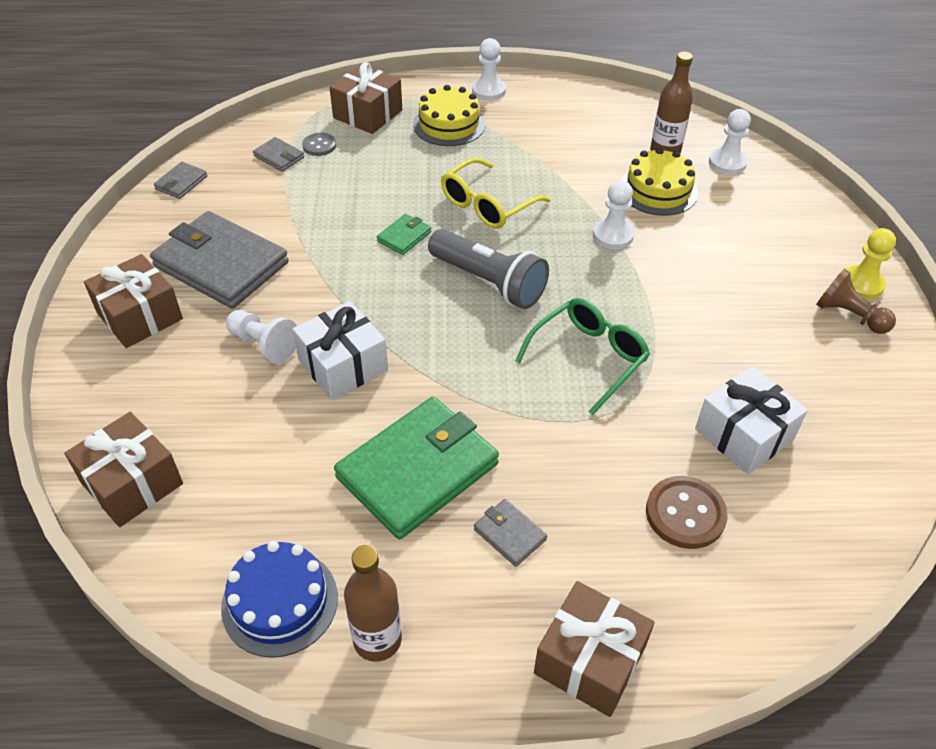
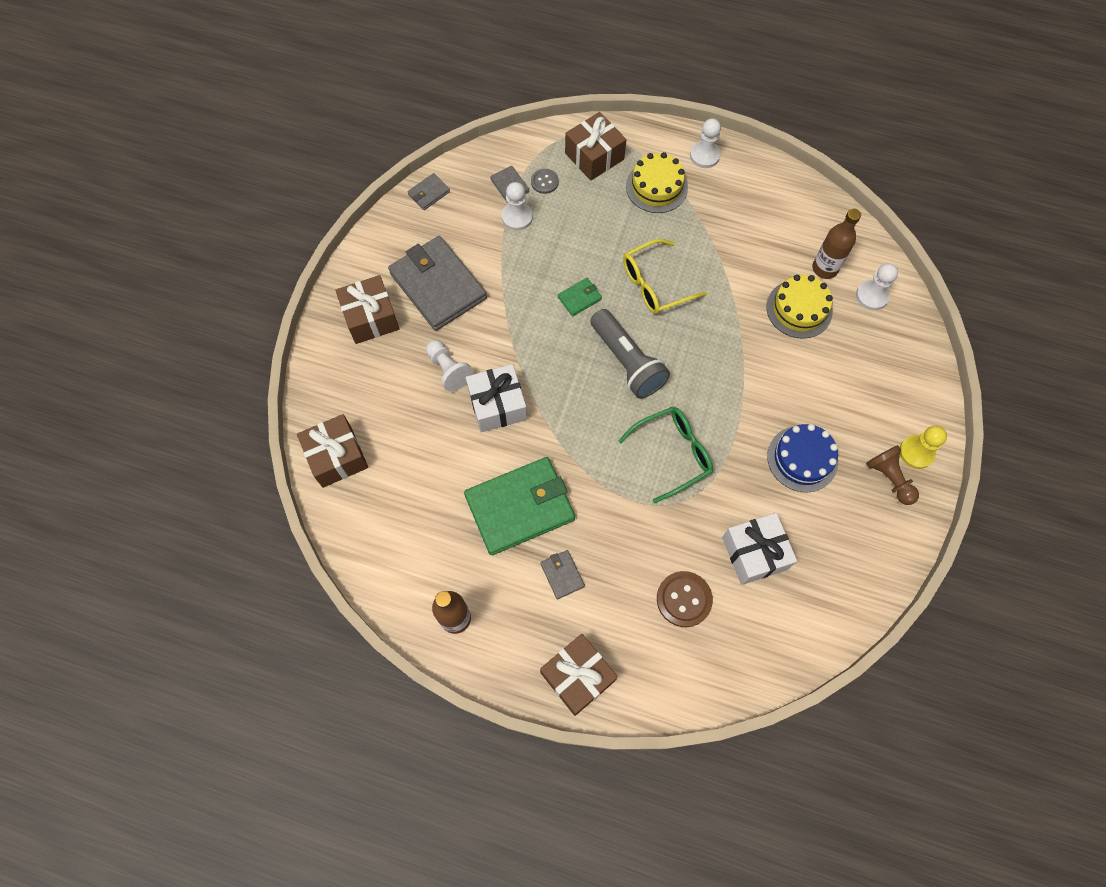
camera: 20 degrees right, 20 degrees up
(280, 602) = (405, 573): blue cake -> blue cake (802, 458)
(612, 235) = (741, 345): white pawn -> white pawn (517, 217)

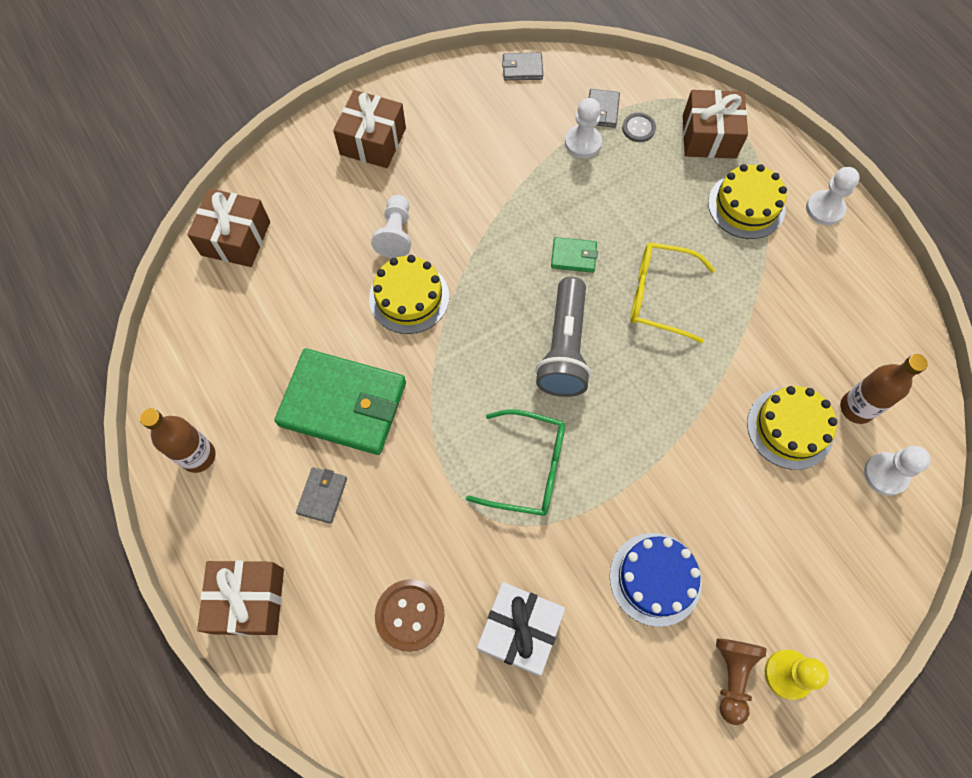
camera: 40 degrees right, 0 degrees up
(438, 286) = (455, 154): grey wallet -> none
(497, 405) = (409, 297): white gift -> yellow cake

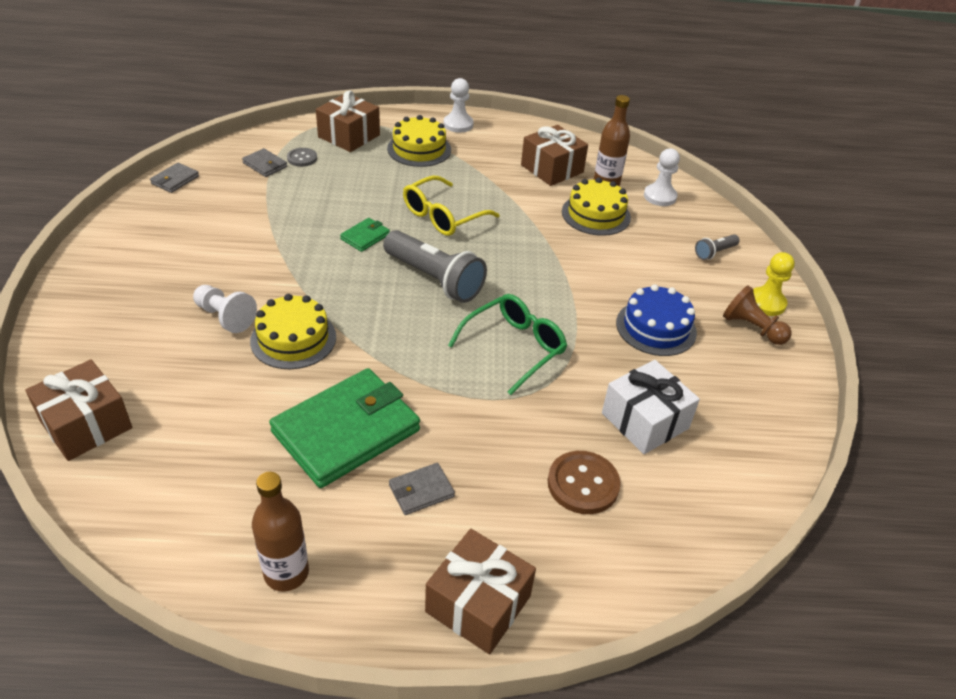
camera: 60 degrees left, 25 degrees down
(322, 496) = (421, 491): grey wallet -> grey wallet turned 75 degrees counterclockwise
(373, 141) = (118, 286): brown gift -> brown gift (552, 169)
(583, 143) = (279, 186): white pawn -> none
(831, 581) = (714, 252): none -> grey flashlight

